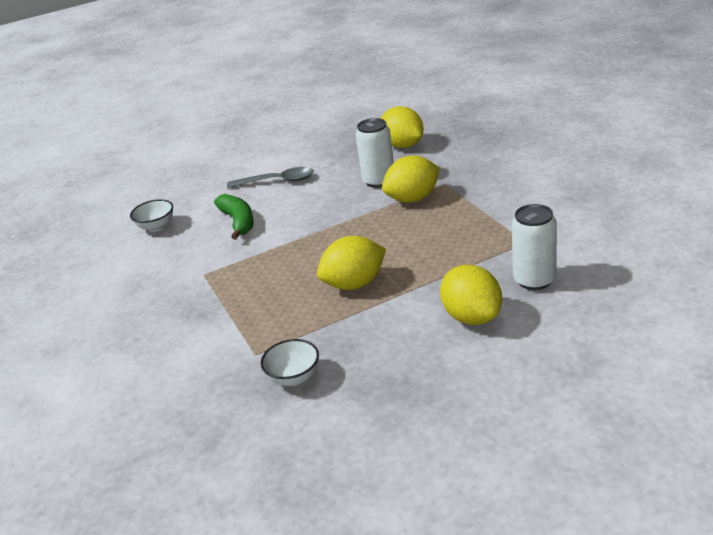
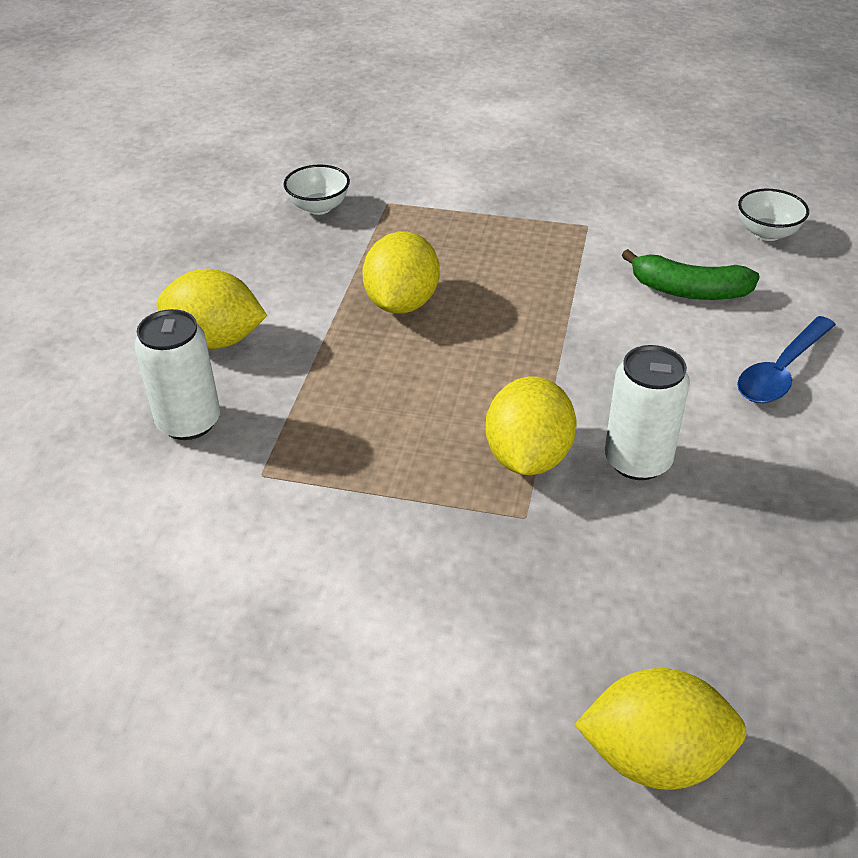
camera: 125 degrees right, 10 degrees up
(277, 181) = (781, 371): grey spoon -> blue spoon
(403, 145) = (744, 568): yellow lemon -> yellow lemon (654, 757)

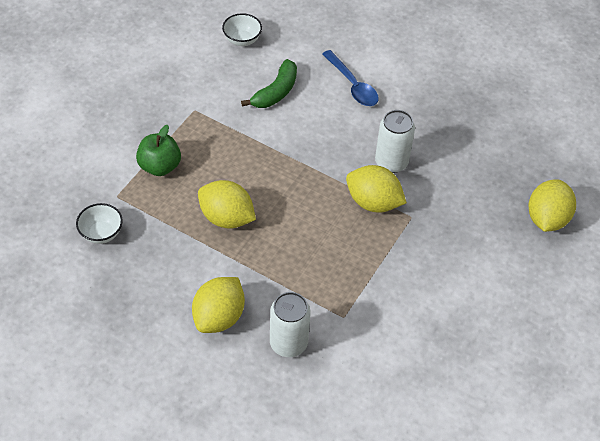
camera: 75 degrees left, 10 degrees up
(461, 223) = (160, 166): none -> green apple

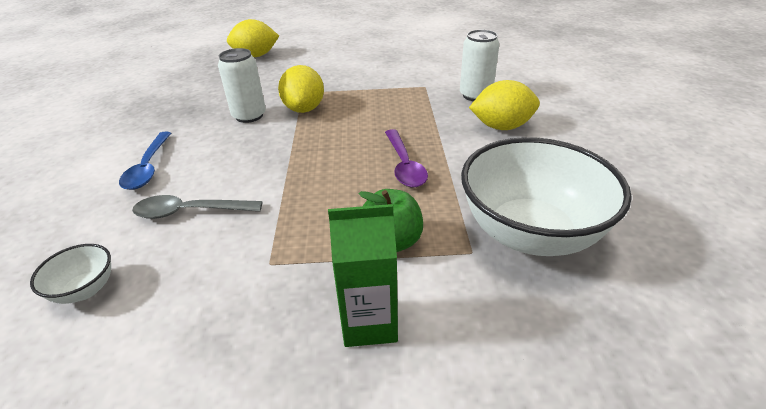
camera: 120 degrees left, 15 degrees down
(101, 233) = (530, 233): white bowl -> white bowl, size x2.35
(117, 129) = (369, 323): none -> green carton
(226, 218) = (404, 165): yellow lemon -> purple spoon
(276, 92) = (190, 212): green banana -> grey spoon
(353, 85) = (148, 167): blue spoon -> blue spoon turned 150 degrees clockwise

